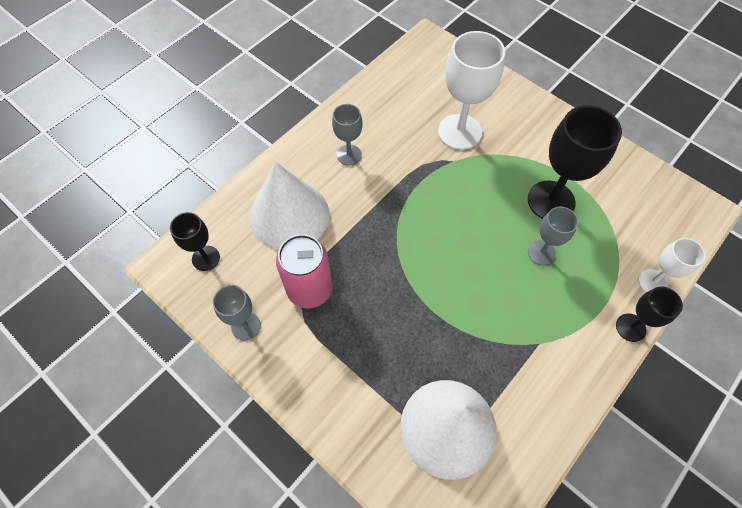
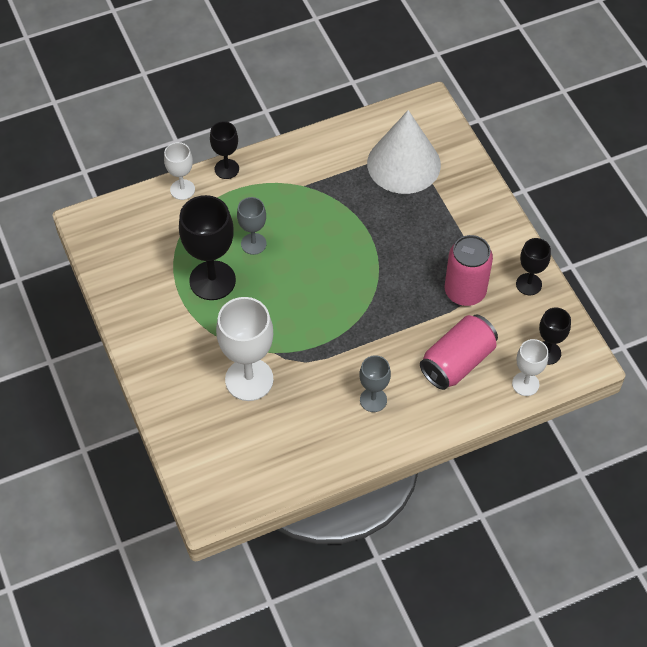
camera: 155 degrees left, 5 degrees down
(219, 220) = (525, 384): none -> white goblet
(246, 326) = (529, 284): grey goblet -> black goblet
(289, 215) = (457, 362): white cone -> pink can

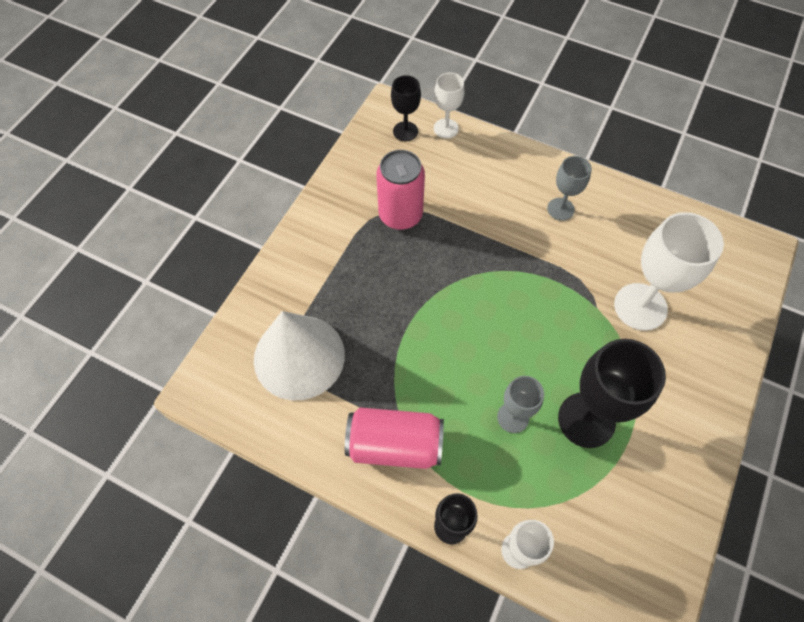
camera: 130 degrees left, 5 degrees up
(457, 362) = (471, 179): pink can -> pink can (395, 444)
(529, 284) = (352, 178): black goblet -> none

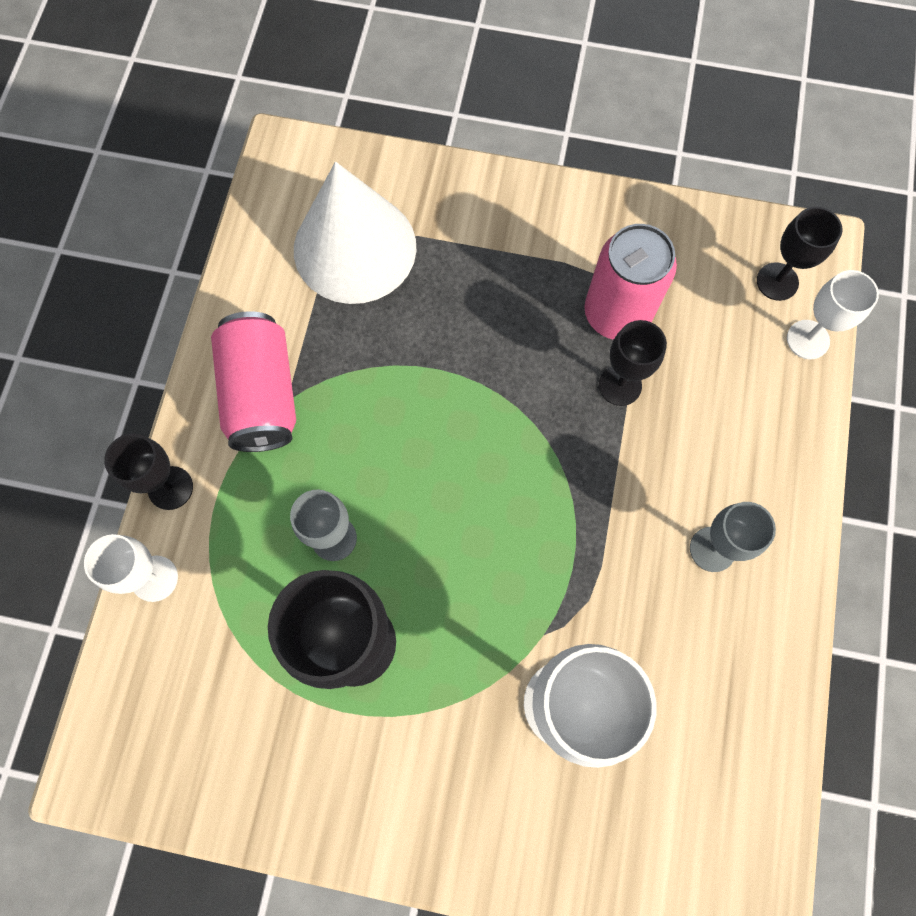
camera: 75 degrees right, 10 degrees up
(448, 226) = (620, 385): none -> black goblet

